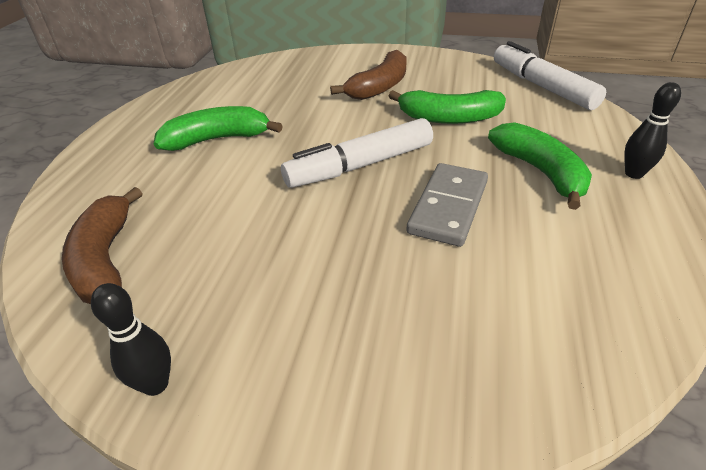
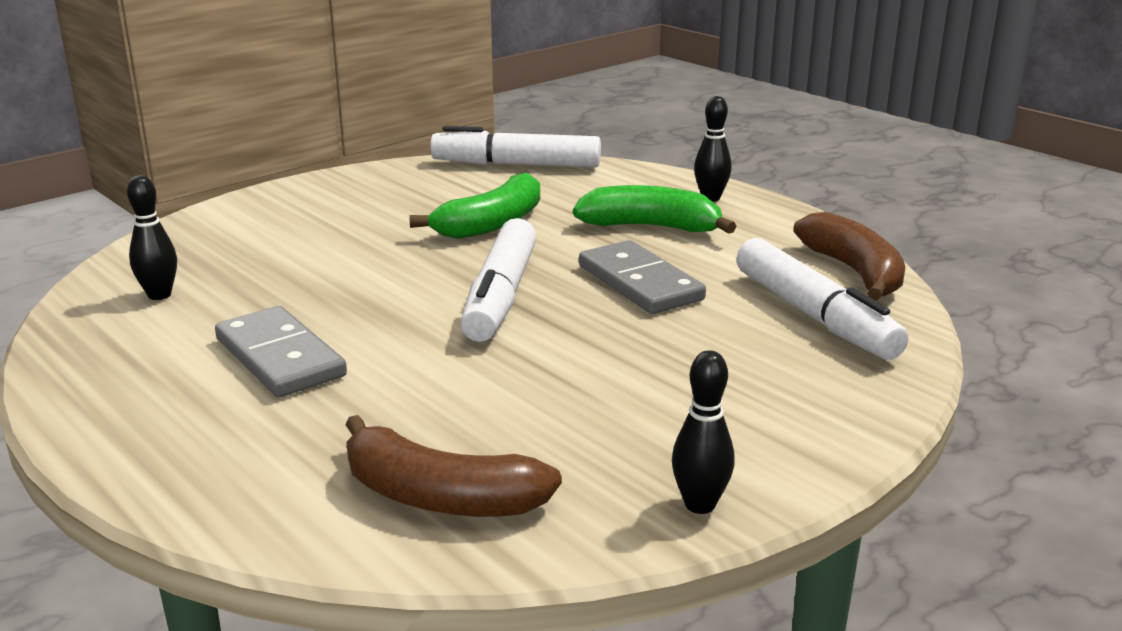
camera: 55 degrees left, 15 degrees down
(217, 139) = (280, 357): green banana -> grey domino
(248, 83) = (159, 295): none -> black bowling pin
(379, 87) = (353, 228): brown banana -> brown banana (854, 272)
(513, 320) = (814, 316): none -> white marker

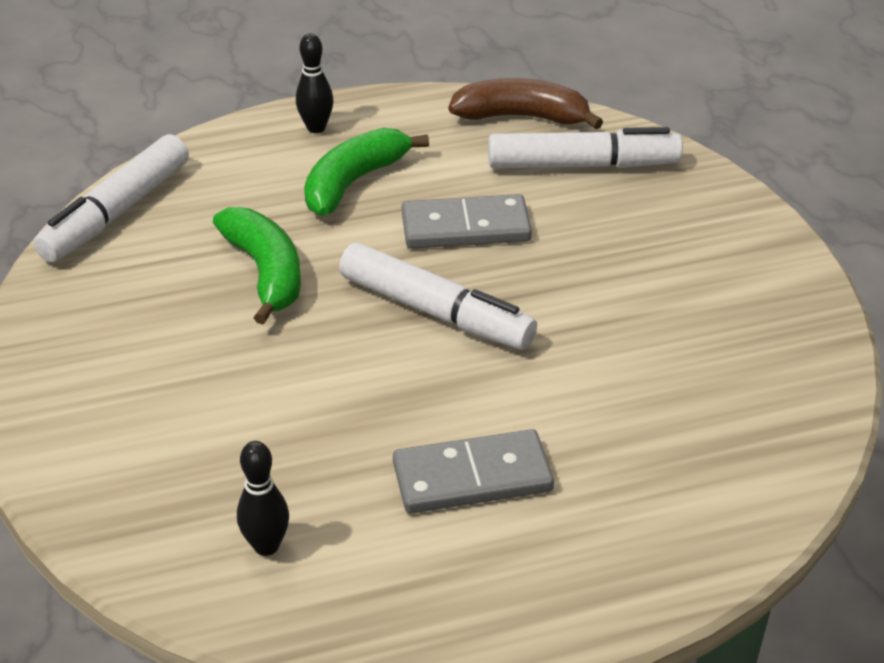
camera: 65 degrees left, 15 degrees up
(440, 497) = (749, 430): brown banana -> none
(700, 504) = (810, 312): black bowling pin -> none

